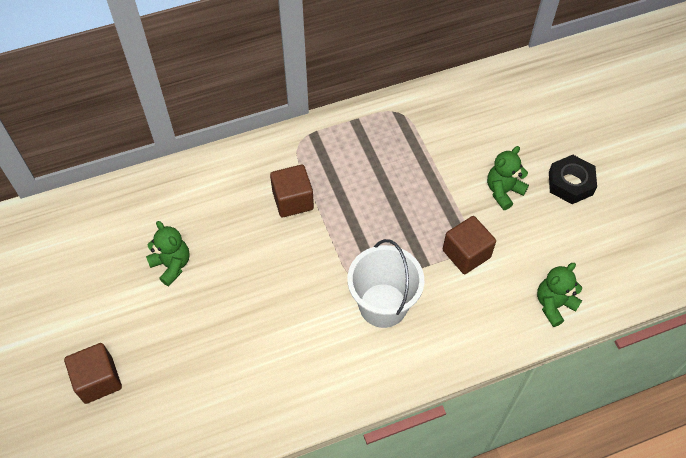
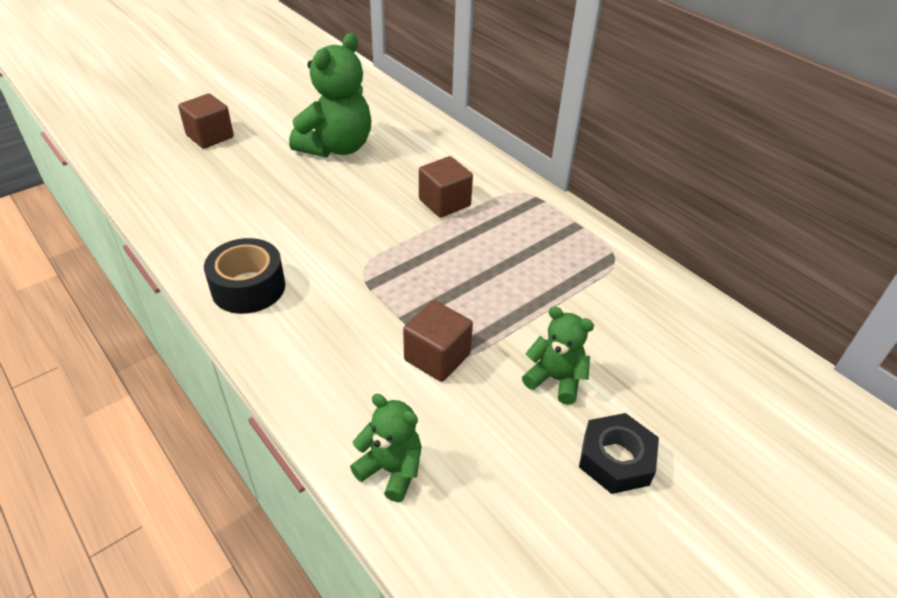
camera: 70 degrees right, 15 degrees down
(172, 265) = (336, 147): green teddy bear -> green teddy bear, size x1.82
(354, 369) = (248, 287): none -> black tape
(383, 305) = (336, 295): white bucket -> none

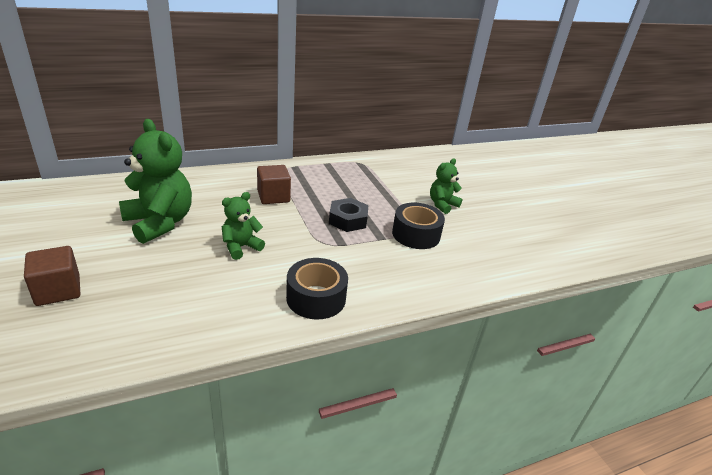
camera: 75 degrees left, 10 degrees down
(391, 469) = (493, 268): green teddy bear -> green teddy bear (241, 247)
(437, 357) = (416, 234): brown cube -> black tape
(616, 459) = (493, 205): black nut -> black nut (348, 220)

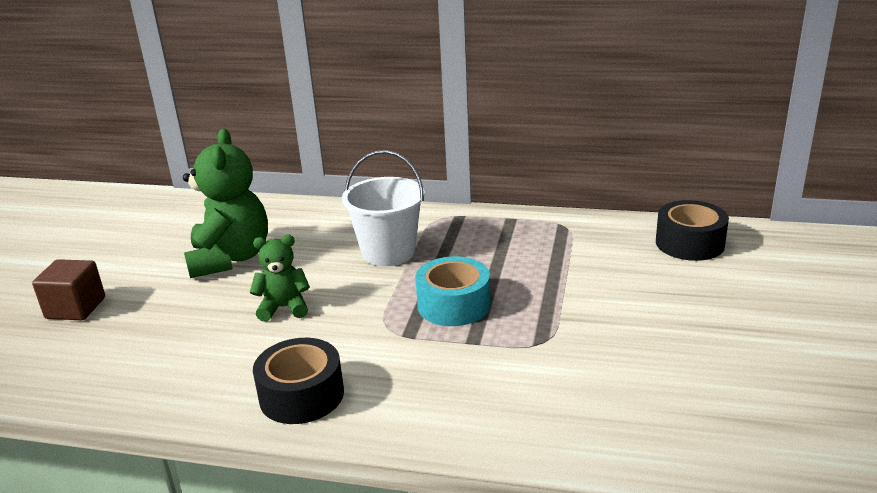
camera: 40 degrees right, 5 degrees down
(273, 196) = (388, 252): brown cube -> white bucket
(348, 220) = (454, 305): black nut -> turquoise tape
(416, 234) = (533, 350): black tape -> black tape (689, 243)
(442, 205) = (631, 315): green teddy bear -> none

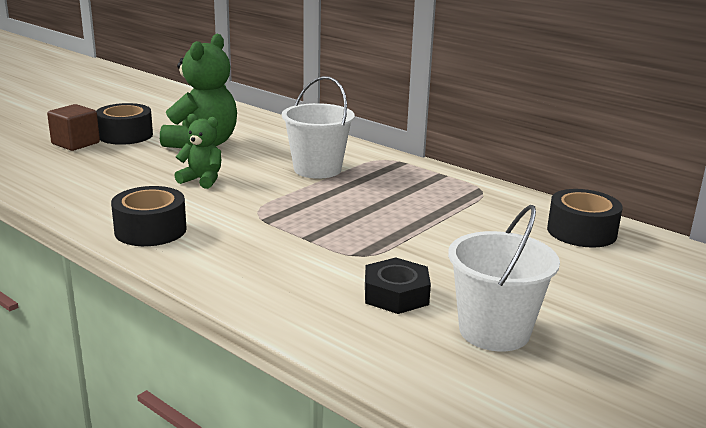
camera: 25 degrees right, 5 degrees down
(126, 276) = (125, 135): none -> black tape
(454, 305) = (324, 213): turquoise tape -> none
(621, 375) = (396, 294): none -> black nut
(739, 381) = (494, 331): none -> white bucket

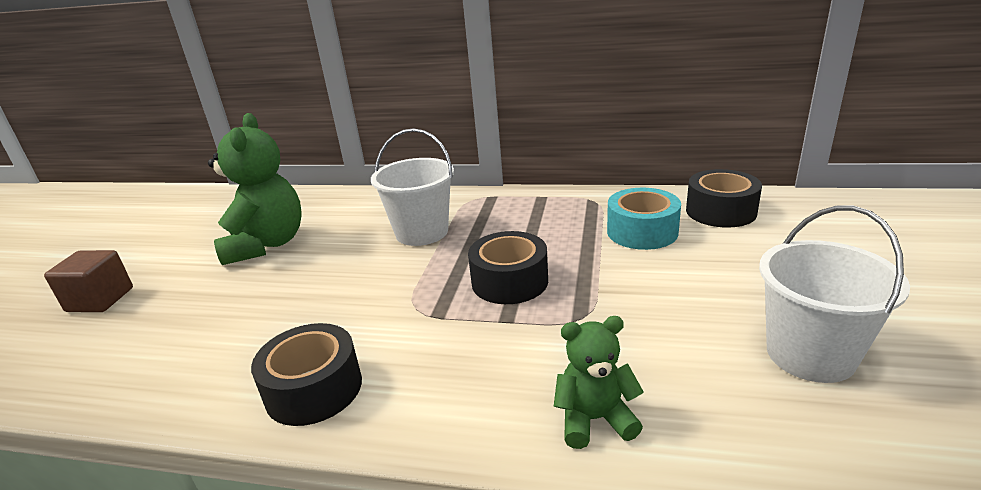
camera: 25 degrees left, 5 degrees up
(125, 135) = (160, 266): black tape -> black tape (509, 281)
(202, 180) = (310, 291): green teddy bear -> green teddy bear (594, 419)
(396, 294) = (673, 352): black nut -> none
(488, 223) = (642, 232): none -> turquoise tape

